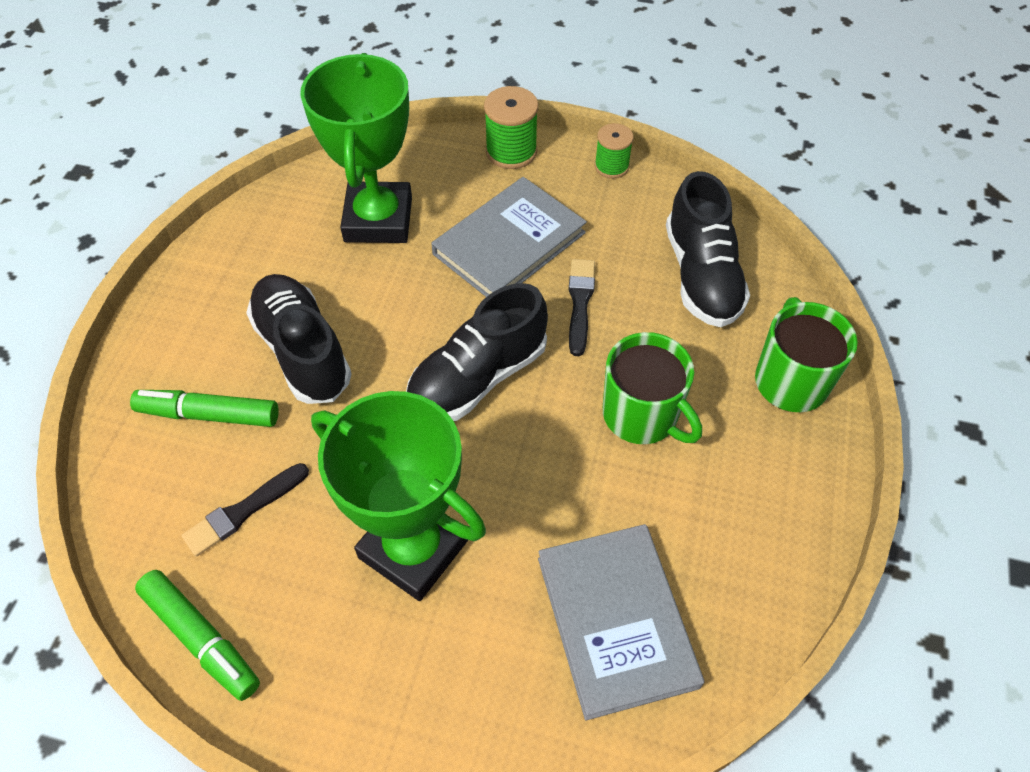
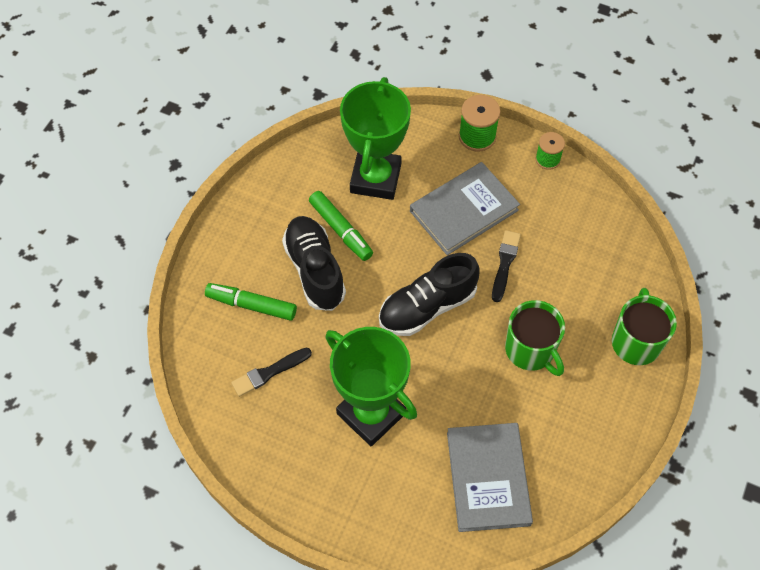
camera: 10 degrees right, 5 degrees up
(201, 639) = (239, 446): green marker -> green marker (341, 230)
(701, 275) = (593, 255): black shoe -> none

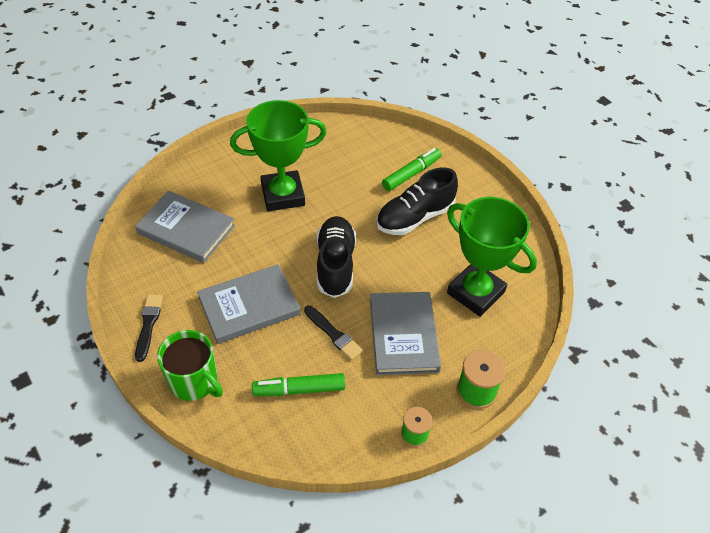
camera: 120 degrees right, 10 degrees down
(269, 372) = (354, 161): black brush -> black brush (148, 324)
(315, 270) = (415, 217): black shoe -> black shoe turned 135 degrees clockwise
(341, 230) = (440, 247): green marker -> green marker (299, 389)
(530, 350) = (249, 306): green mug -> grey book

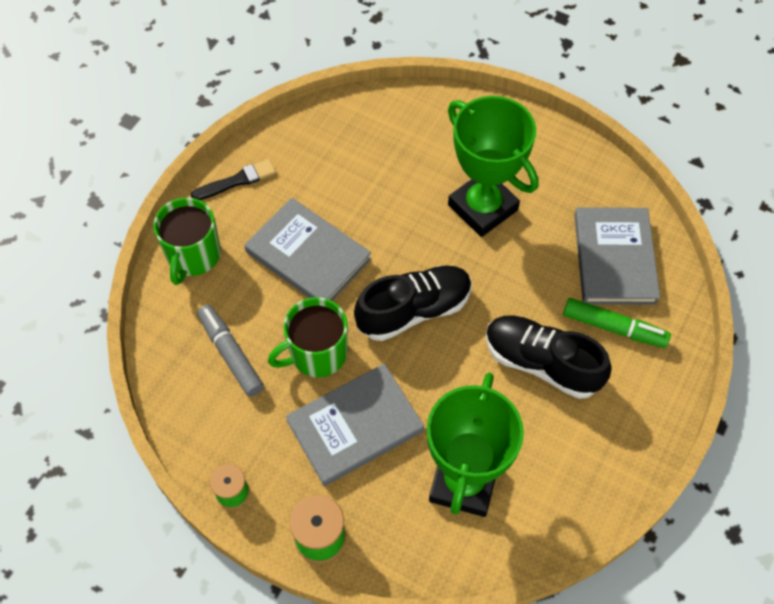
camera: 65 degrees right, 10 degrees up
(186, 229) = (373, 144): grey book -> grey book (614, 258)
(299, 389) = (231, 354): green marker -> grey marker
(333, 334) = (317, 353): black brush -> green mug

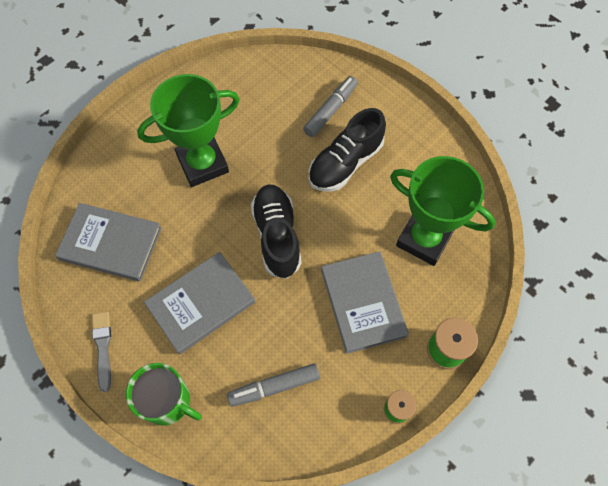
camera: 75 degrees left, 5 degrees up
(236, 181) = (103, 348): black brush -> grey brush
(317, 353) = (293, 317): green mug -> none
(614, 258) = (276, 93): grey book -> grey book (110, 244)
(614, 328) = (331, 110): green marker -> grey marker

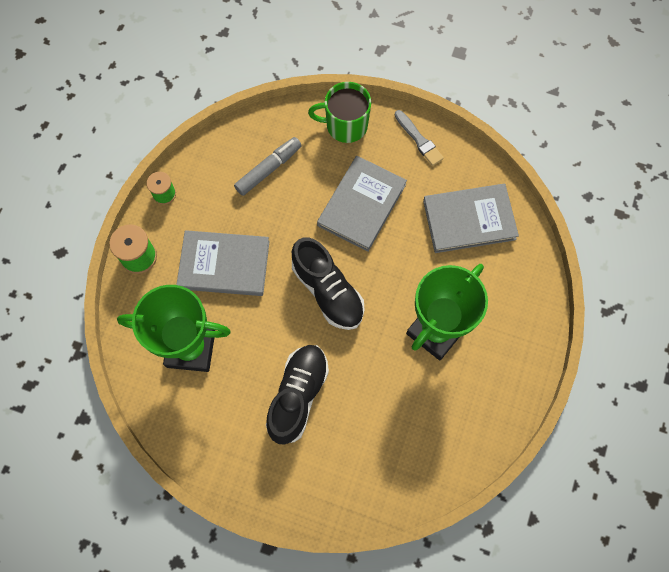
camera: 155 degrees right, 5 degrees up
(331, 110) = (340, 452): grey marker -> none
(363, 303) = (224, 265): grey book -> grey book turned 45 degrees counterclockwise

